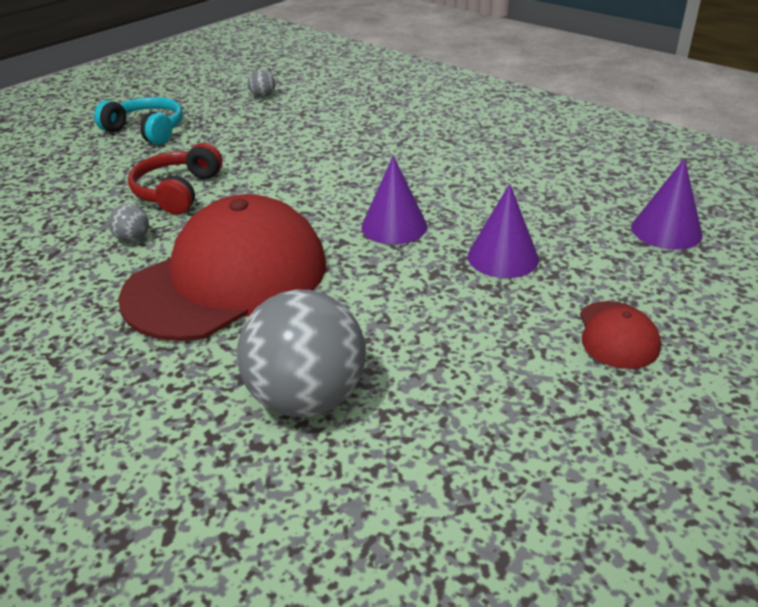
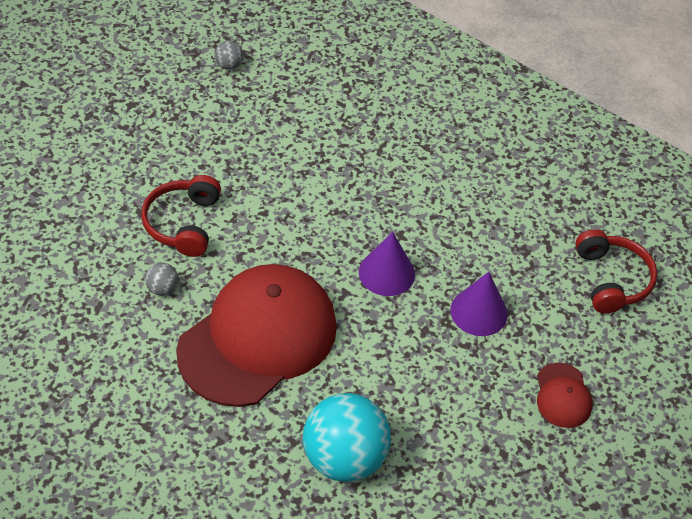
camera: 10 degrees left, 15 degrees up
(146, 131) = (123, 125): turquoise headphones -> none
(307, 398) = (344, 458): grey ball -> turquoise ball
(666, 230) = (611, 279): purple cone -> red headphones

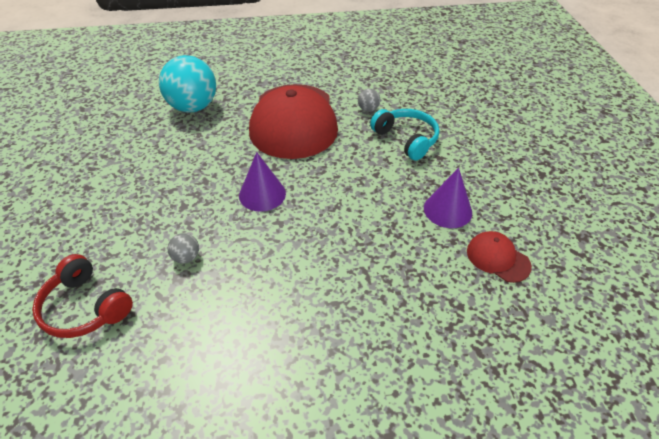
camera: 140 degrees right, 5 degrees down
(183, 223) = (406, 139): red headphones -> turquoise headphones
(229, 65) = (549, 247): grey ball -> grey ball (186, 257)
(479, 312) = (178, 213): purple cone -> purple cone (447, 210)
(563, 395) = (82, 204): red cap -> red cap (498, 258)

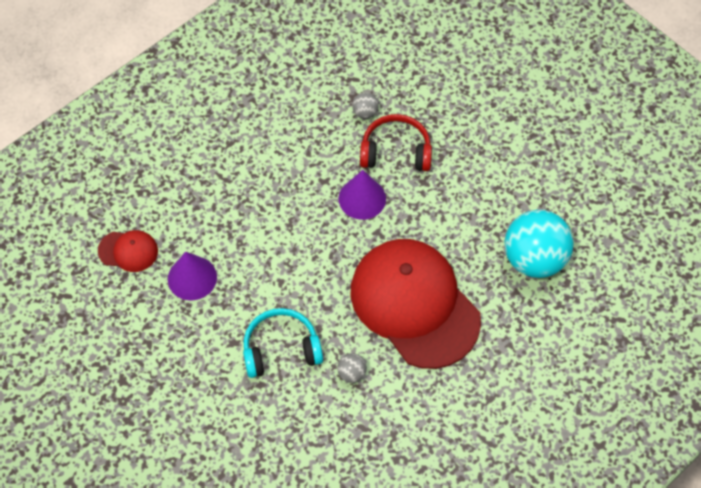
camera: 145 degrees right, 15 degrees up
(85, 307) = (393, 45): red headphones -> red headphones (396, 151)
(406, 139) = (281, 349): turquoise headphones -> turquoise headphones turned 150 degrees clockwise

